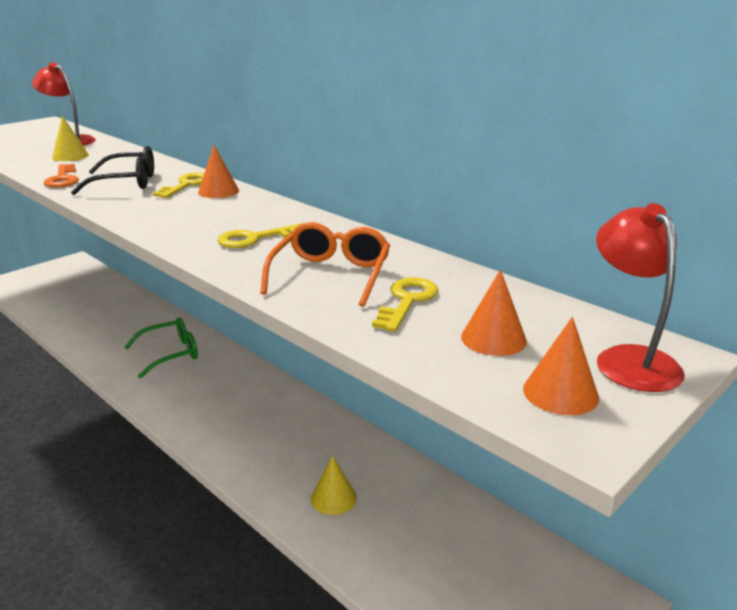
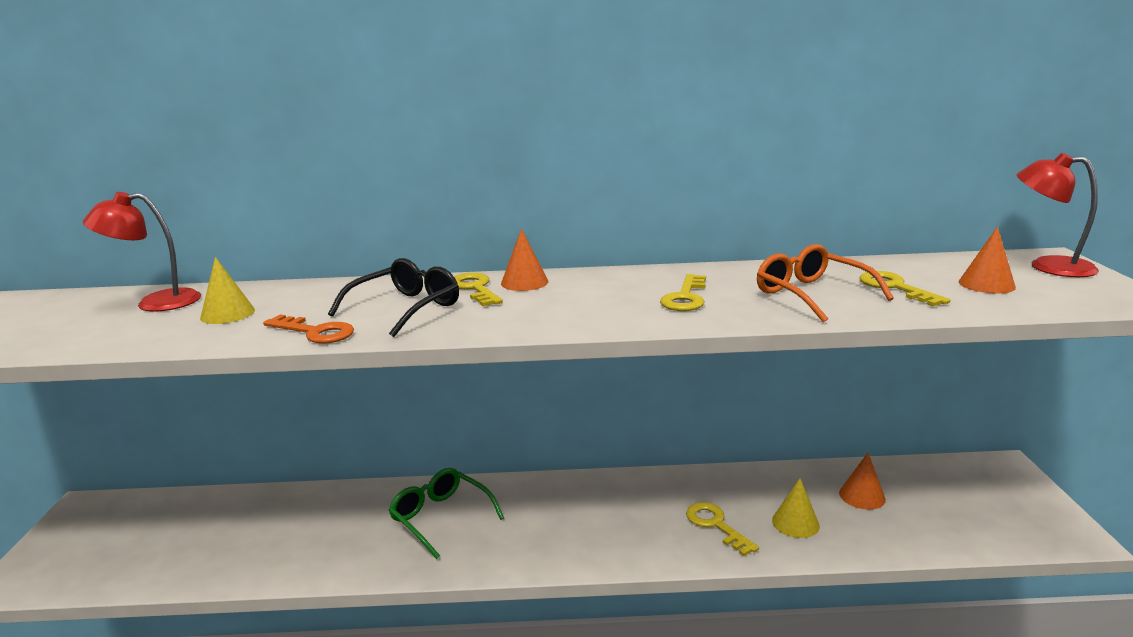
camera: 45 degrees left, 5 degrees down
(170, 354) = (441, 518): green glasses -> green glasses turned 60 degrees counterclockwise
(284, 460) = (716, 525): none -> yellow key
(560, 393) = (1081, 291): orange cone -> orange cone (862, 496)

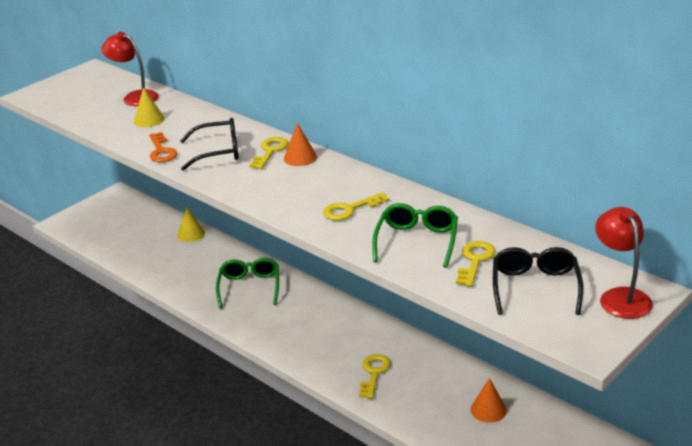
camera: 45 degrees right, 10 degrees up
(795, 523) = (419, 399): yellow cone -> yellow cone (191, 234)
(812, 295) = (417, 241): orange glasses -> green glasses
(986, 284) = (535, 287): orange cone -> black glasses

